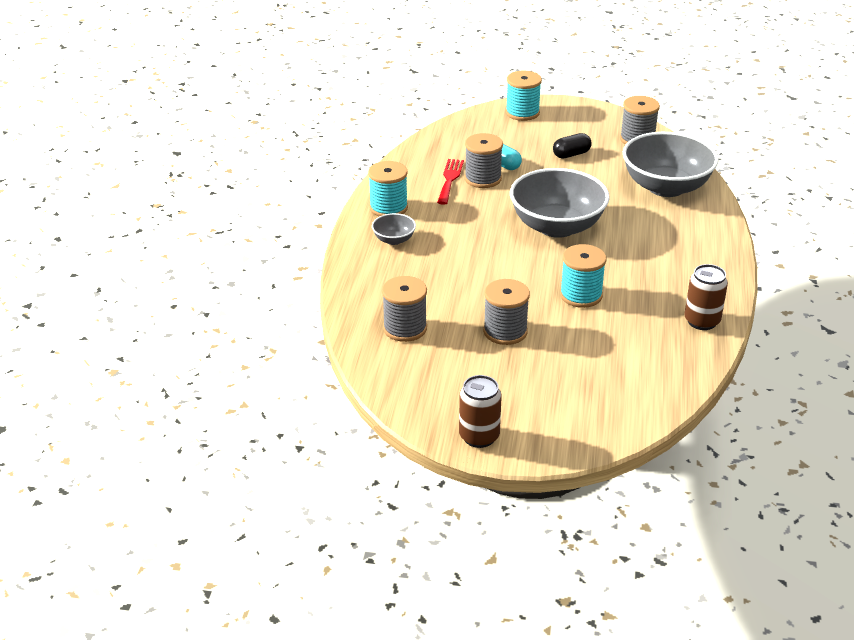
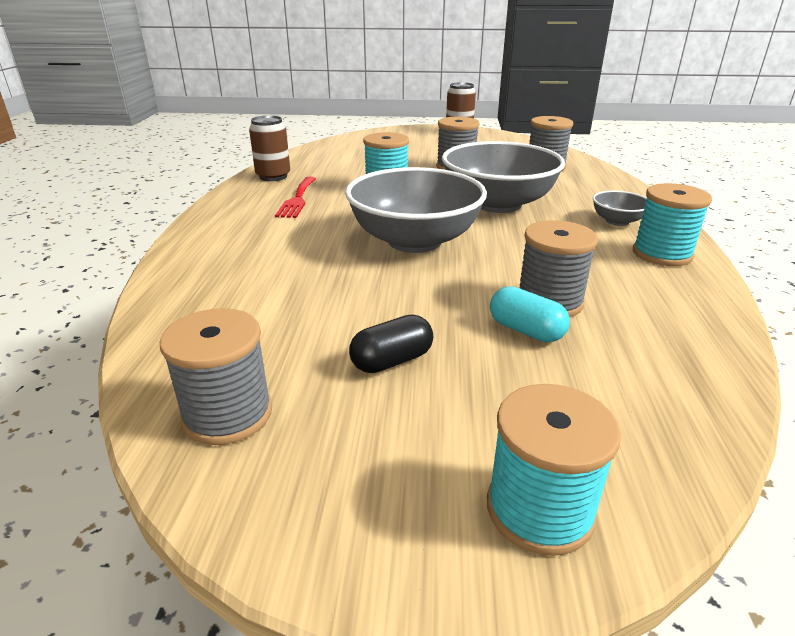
camera: 175 degrees right, 5 degrees down
(450, 179) = (605, 298): red fork -> red fork (297, 199)
(666, 187) = (229, 300): grey bowl -> grey bowl (497, 204)

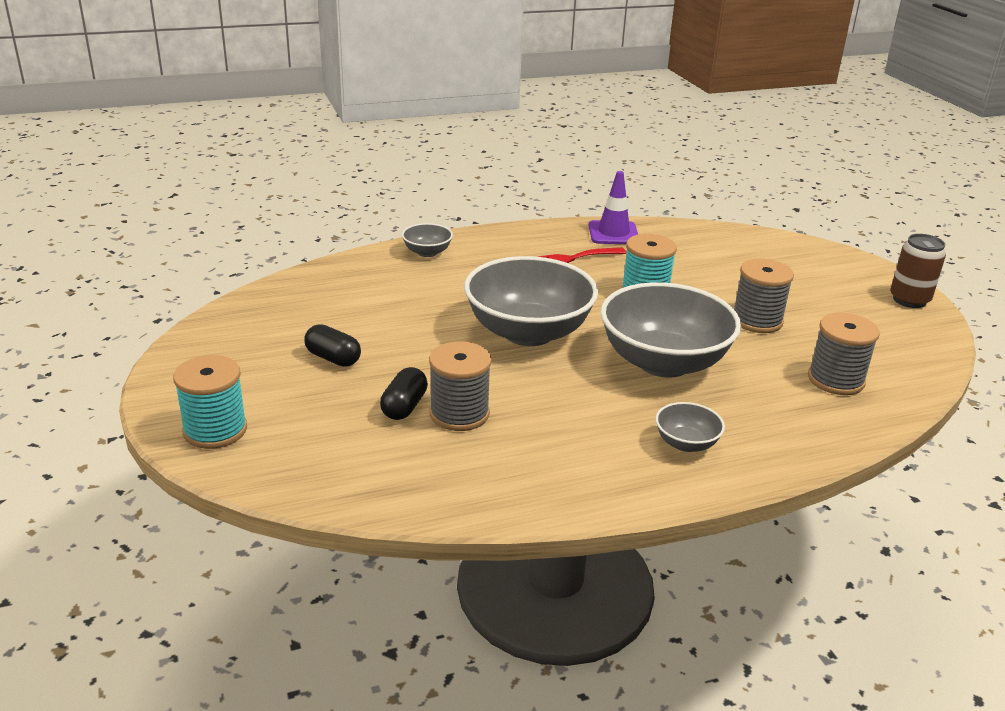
camera: 65 degrees right, 0 degrees up
(197, 256) = (427, 252): none -> grey bowl
(227, 414) = (255, 319): grey spool -> none
(273, 176) = (613, 233): brown can -> purple traffic cone
(526, 330) = (404, 407): turquoise capsule -> black capsule
(662, 254) = (615, 475): turquoise spool -> none

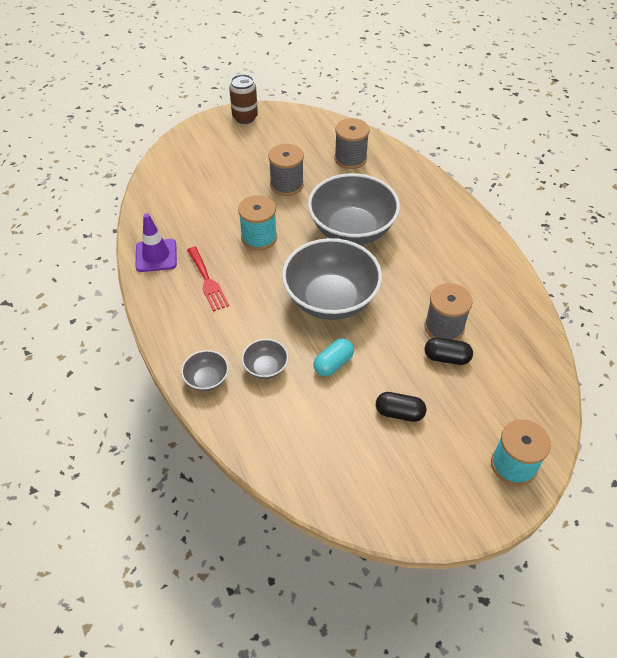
camera: 95 degrees left, 20 degrees up
(333, 358) = (399, 413): black capsule -> black capsule turned 75 degrees clockwise
(423, 323) = (333, 364): none -> turquoise capsule
(686, 443) = (436, 222): grey bowl -> grey bowl (265, 367)

